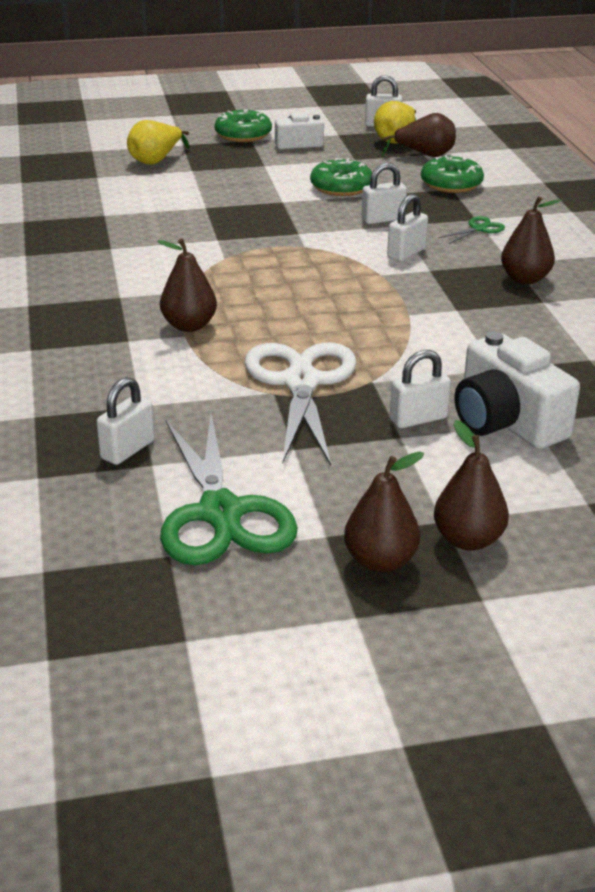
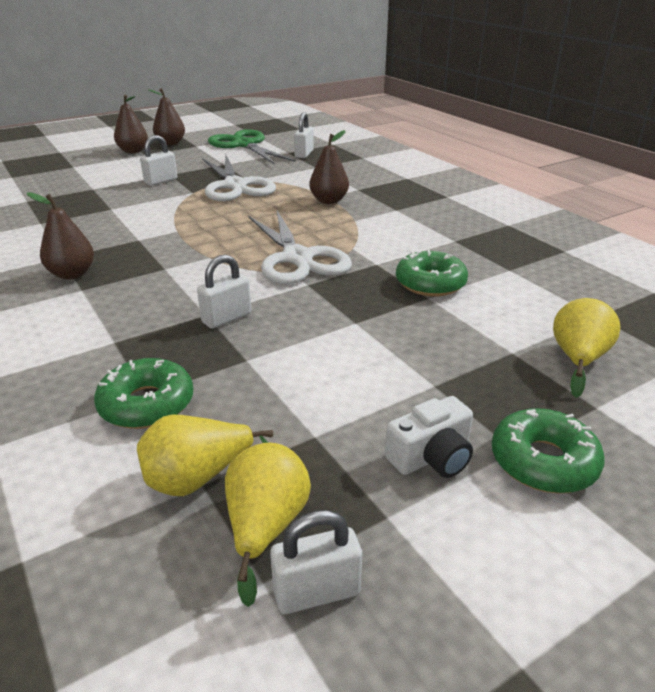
camera: 160 degrees right, 0 degrees up
(290, 257) = (297, 258): none -> white scissors
(341, 187) = (300, 362): green donut -> green donut (430, 283)
(406, 253) = (190, 280): white padlock -> none
(425, 155) = (198, 478): brown pear -> yellow pear
(479, 229) = (111, 326): green scissors -> none
(506, 422) = (109, 186): white camera -> none

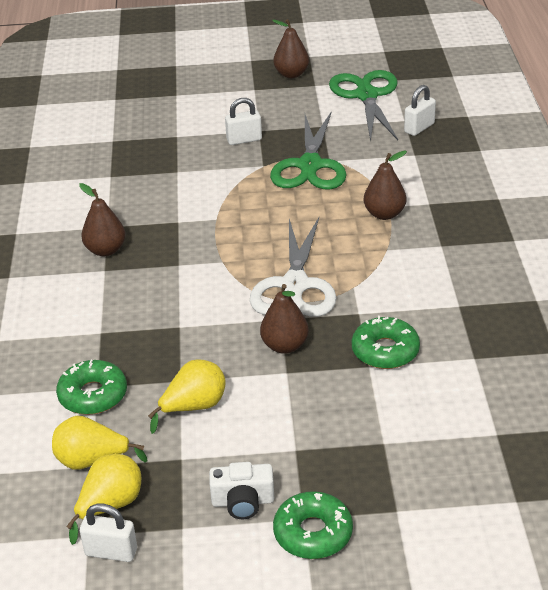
camera: 30 degrees right, 5 degrees up
(133, 151) = (246, 81): brown pear -> brown pear (285, 346)
(226, 318) = (192, 335): white padlock -> none
(235, 186) = (310, 166): white scissors -> green scissors
(578, 360) = (429, 468): yellow pear -> yellow pear (194, 407)

